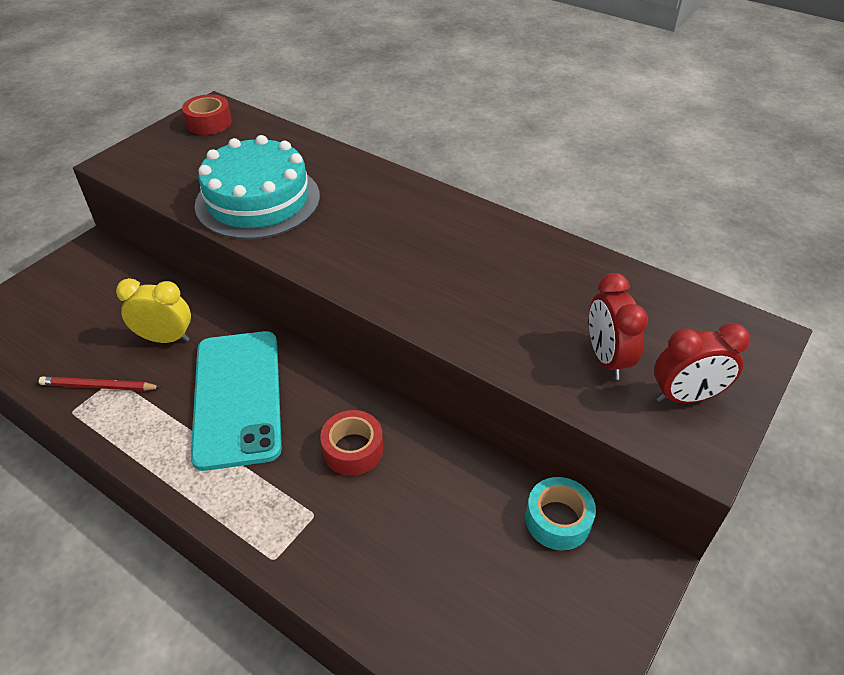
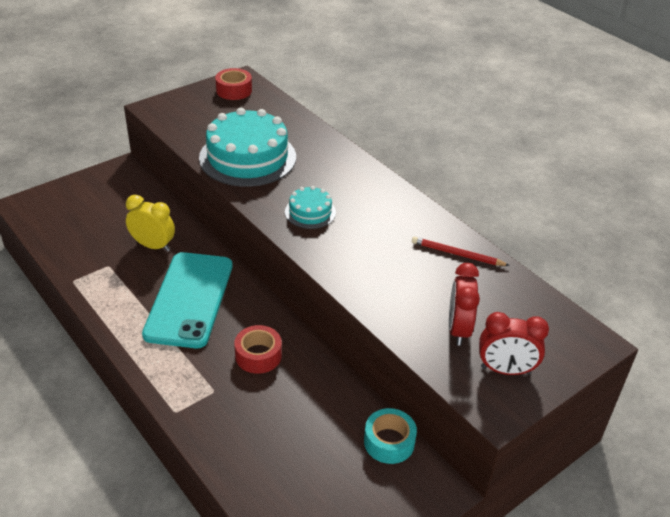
camera: 15 degrees right, 5 degrees down
(98, 387) = (96, 268): red pencil -> red pencil (457, 254)
(363, 252) = (310, 212): none -> turquoise cake

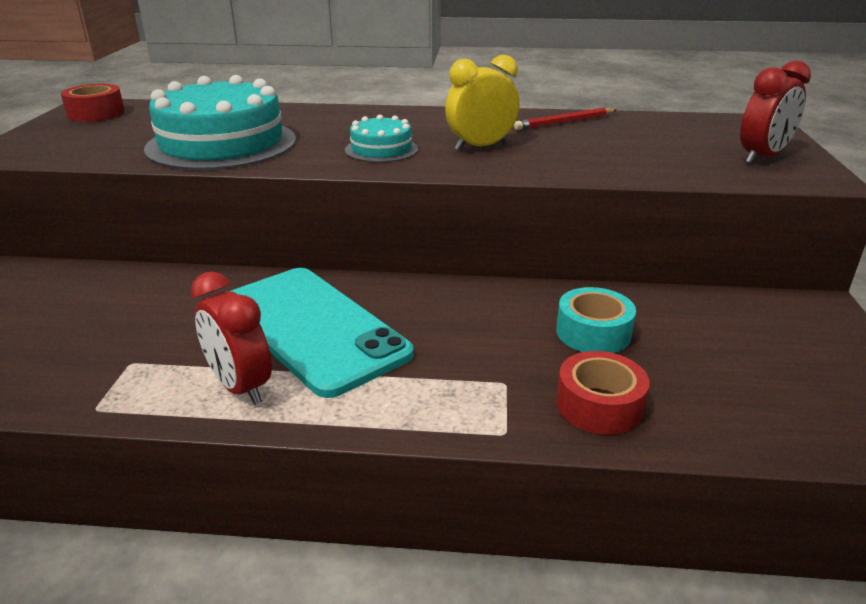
camera: 45 degrees left, 10 degrees down
(153, 246) = (169, 312): yellow clock -> yellow clock (481, 147)
(258, 355) = (486, 324): red tape -> red tape (599, 405)
(389, 442) = (722, 305): turquoise tape -> turquoise tape (593, 333)
(458, 329) = (677, 155): red clock -> red clock (240, 387)

